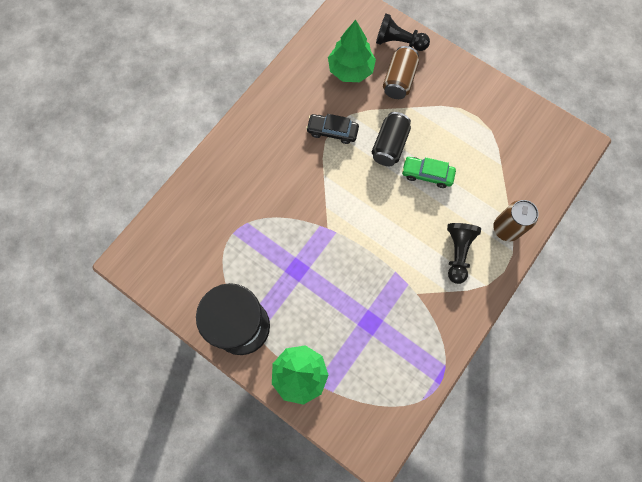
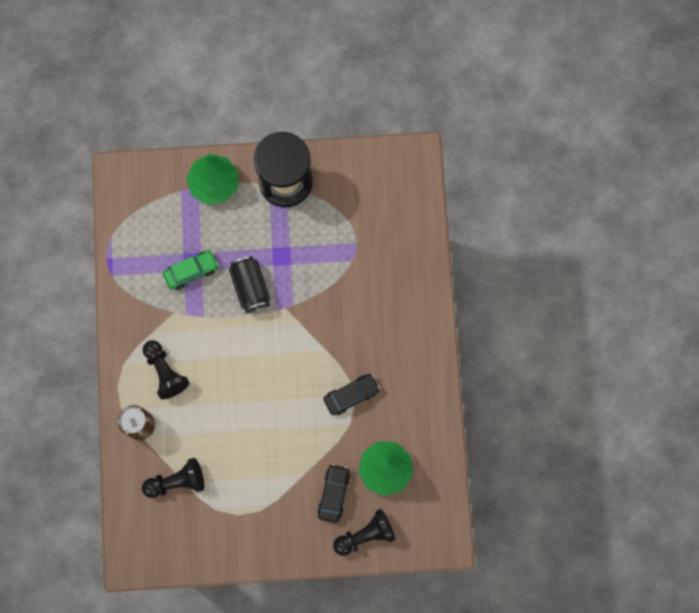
camera: 140 degrees right, 5 degrees up
(389, 145) = (292, 422): black can -> black can (250, 287)
(399, 80) = (334, 494): brown can -> black car
(427, 174) = (240, 421): green car -> green car (191, 271)
(506, 169) = (177, 481): none -> black pawn

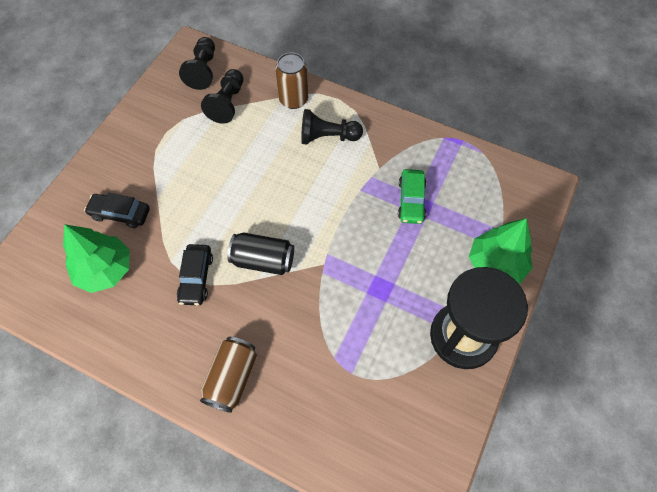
camera: 120 degrees right, 15 degrees down
(250, 287) = (364, 243): black can -> black can (263, 260)
(334, 494) = (120, 214): black car -> black car turned 150 degrees clockwise
(365, 535) = (64, 220): black pawn -> black pawn (203, 71)
(407, 321) = (231, 378): none -> brown can

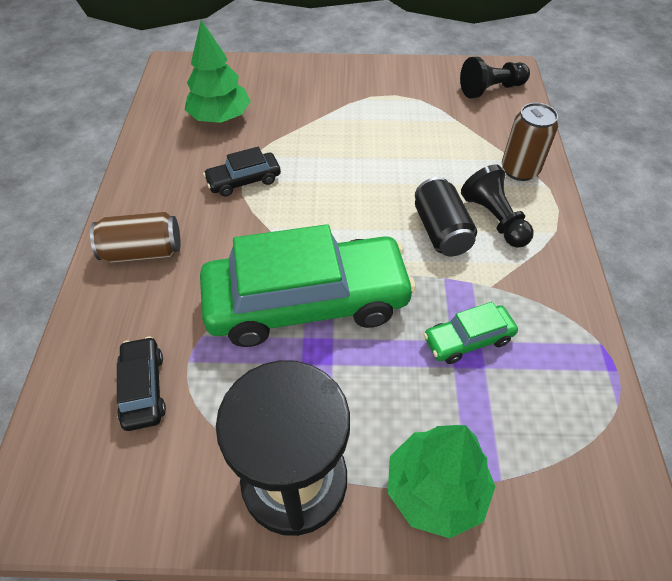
camera: 65 degrees right, 10 degrees down
(120, 214) = (284, 103): black car -> black car (143, 388)
(227, 103) = (467, 122): black pawn -> none
(263, 260) = (293, 224): black can -> black can (441, 231)
(339, 279) = (307, 302): none -> green car

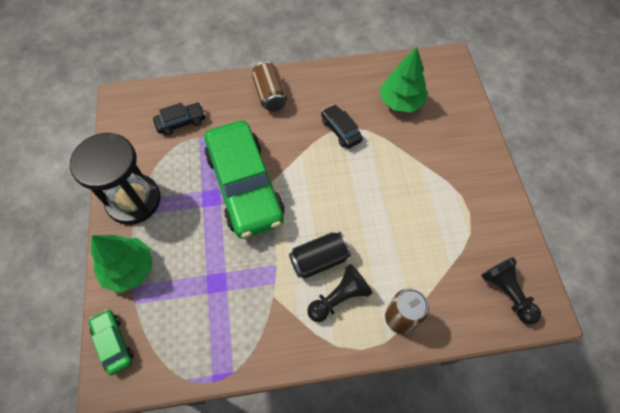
camera: 80 degrees right, 10 degrees up
(468, 339) = (227, 282): green car -> green car (113, 343)

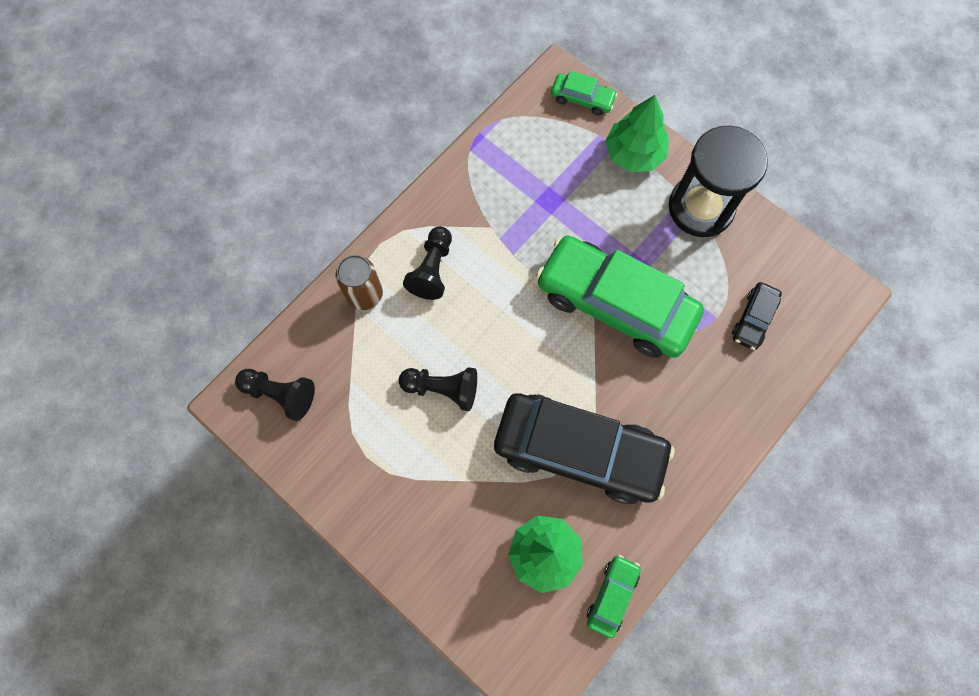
camera: 140 degrees right, 10 degrees up
(270, 95) = (699, 433): brown can -> none
(319, 260) = (478, 289): black can -> none
(341, 130) = (579, 451): black car -> black car, size x2.31
(382, 66) = (612, 595): none -> green car
(393, 216) = (442, 389): none -> black pawn

